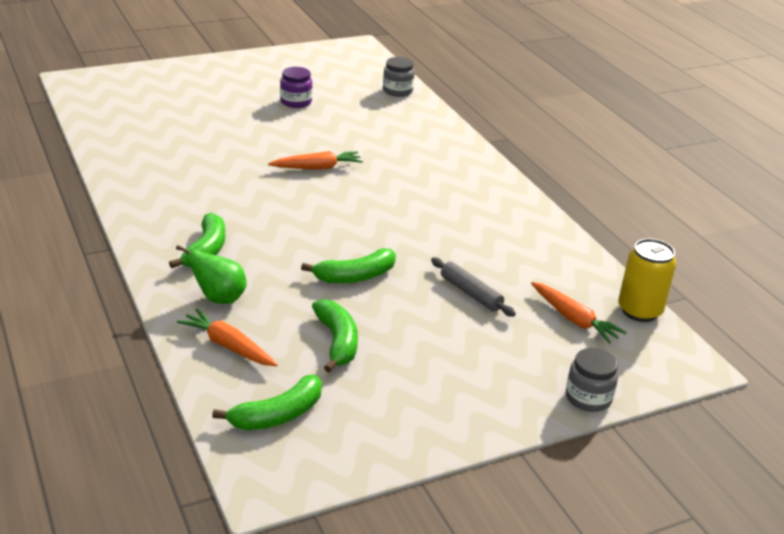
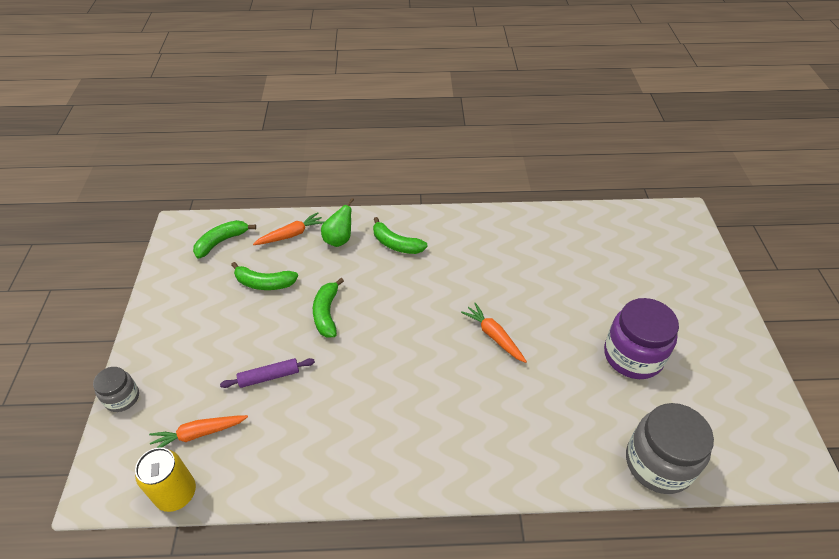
camera: 115 degrees right, 15 degrees up
(278, 415) = (221, 242): green banana -> green banana turned 60 degrees clockwise
(296, 102) = (633, 356): purple jar -> purple jar, size x1.83
(317, 168) = (493, 336): orange carrot -> orange carrot turned 135 degrees clockwise
(397, 91) = (658, 463): grey jar -> grey jar, size x1.83
(471, 293) = (269, 377): grey rolling pin -> purple rolling pin

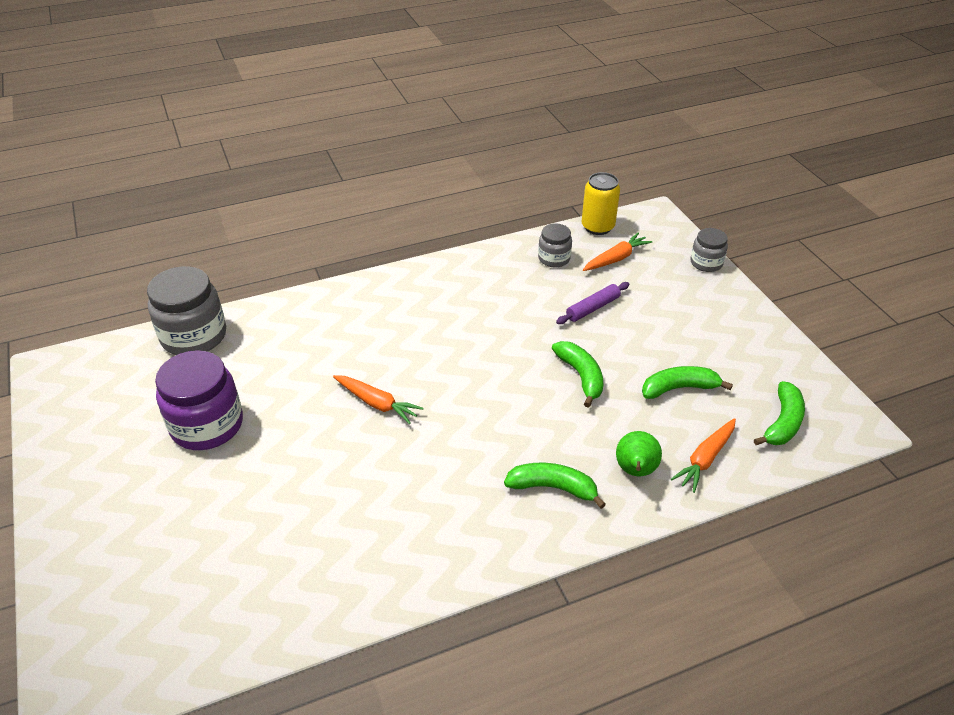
camera: 160 degrees right, 5 degrees down
(259, 456) = (554, 258): none -> grey jar

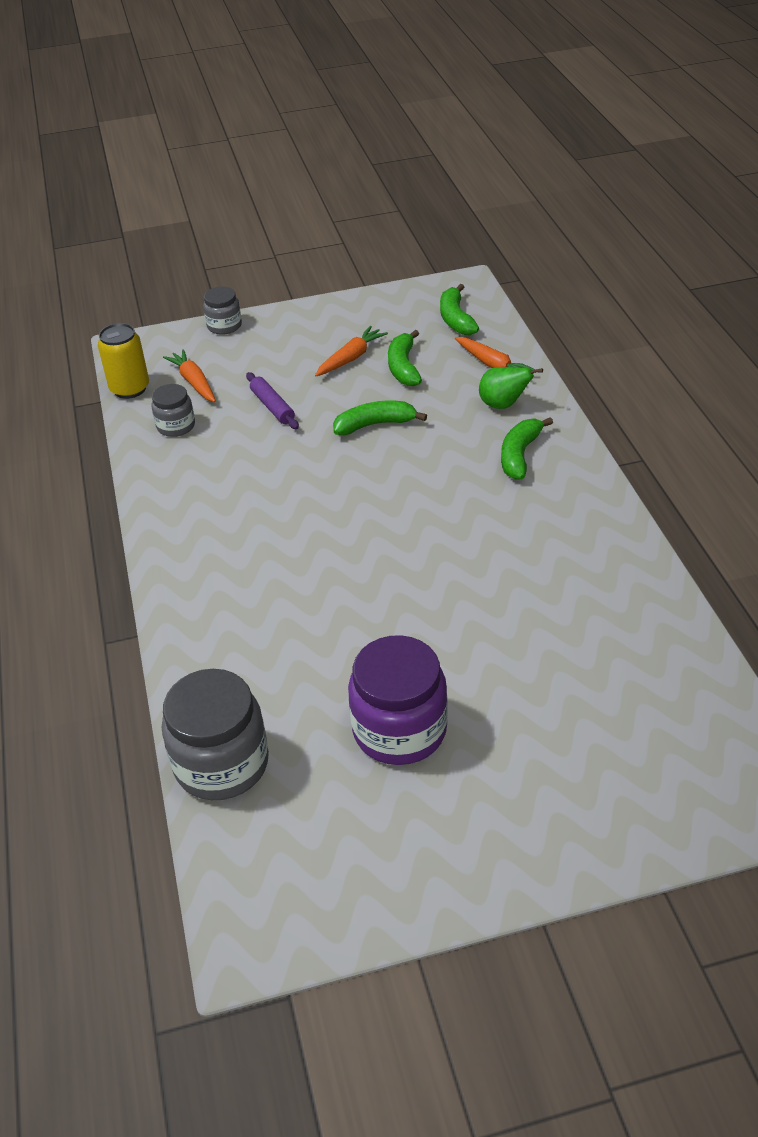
camera: 80 degrees left, 0 degrees up
(377, 403) = (388, 575): orange carrot -> orange carrot (351, 358)
(782, 423) = (455, 319): green banana -> green banana turned 135 degrees counterclockwise

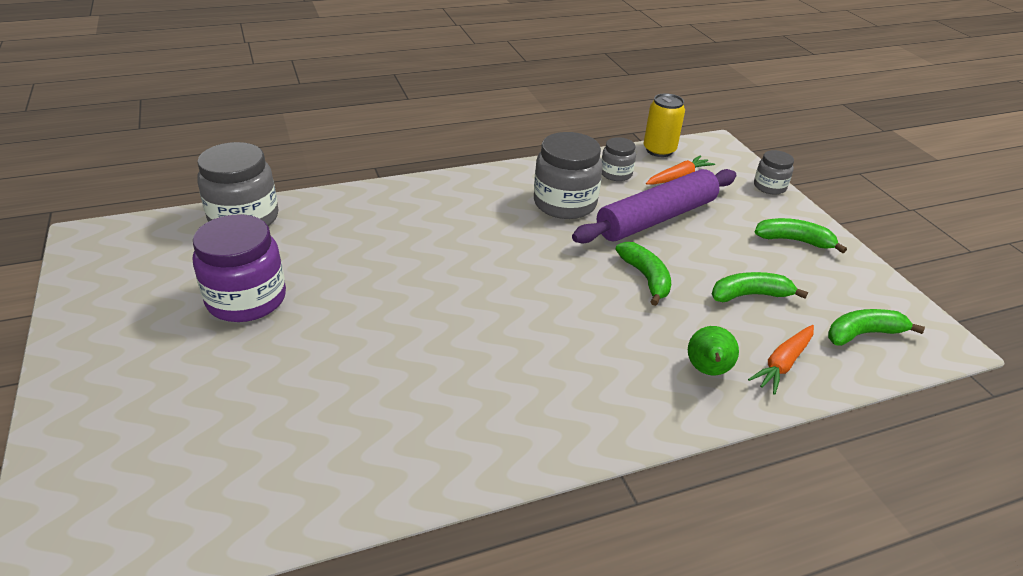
camera: 80 degrees right, 5 degrees down
(233, 469) = (564, 203): none -> grey jar
(272, 407) = (656, 218): purple rolling pin -> purple rolling pin, size x2.19
(351, 358) = (751, 260): orange carrot -> none
(519, 455) = (618, 382): green banana -> green banana (794, 240)

